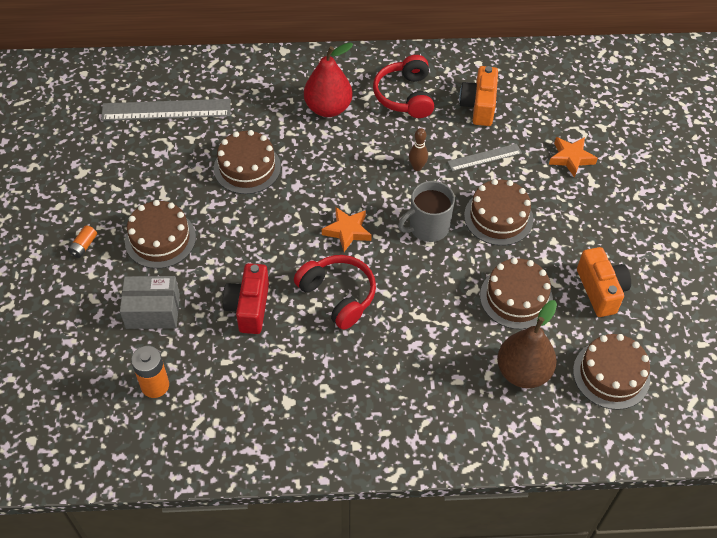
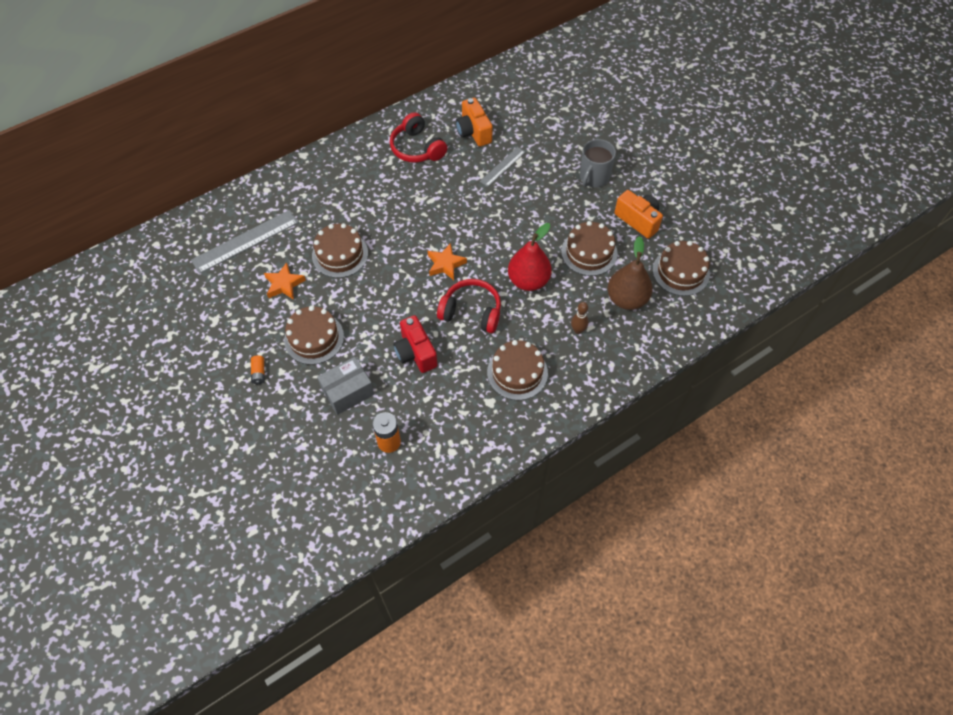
camera: 30 degrees left, 5 degrees up
(328, 108) = (368, 183): red pear -> red pear (528, 280)
(417, 167) = (461, 195): brown bowling pin -> brown bowling pin (578, 330)
(427, 227) = (498, 234): grey mug -> grey mug (594, 177)
(498, 217) = (540, 204): brown cake -> brown cake (517, 372)
(571, 158) = (560, 140): orange star -> orange star (284, 284)

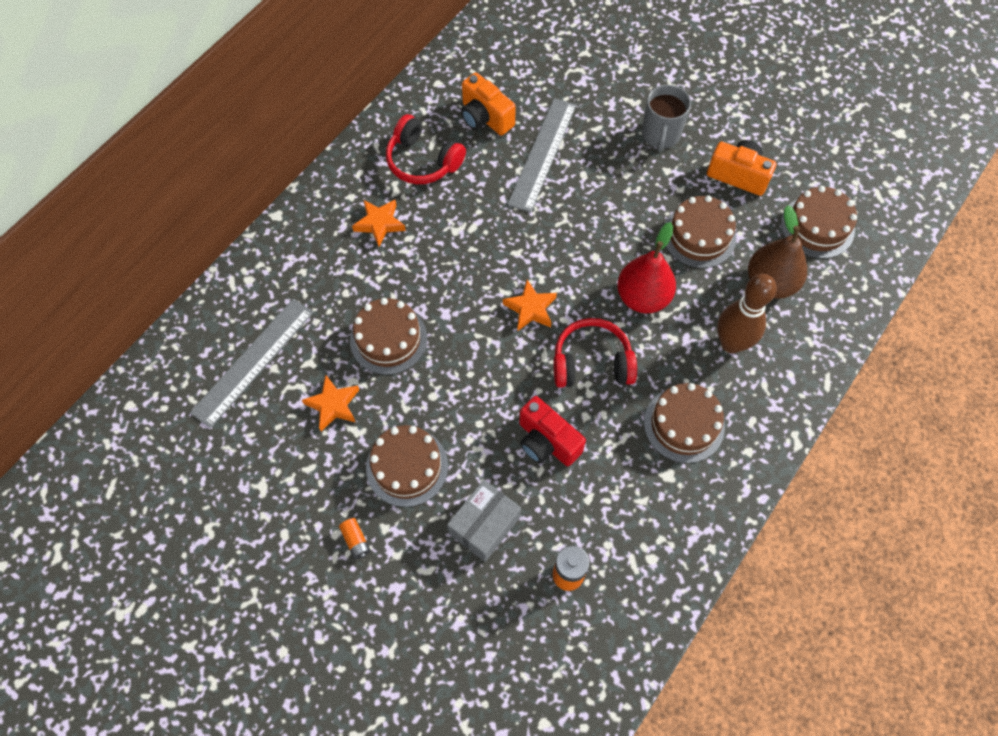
camera: 20 degrees left, 5 degrees up
(369, 180) = (379, 224): none -> orange star
(502, 166) = (542, 154): grey ruler -> grey ruler, size x1.74
(578, 330) = (731, 343): brown bowling pin -> brown bowling pin, size x1.99

